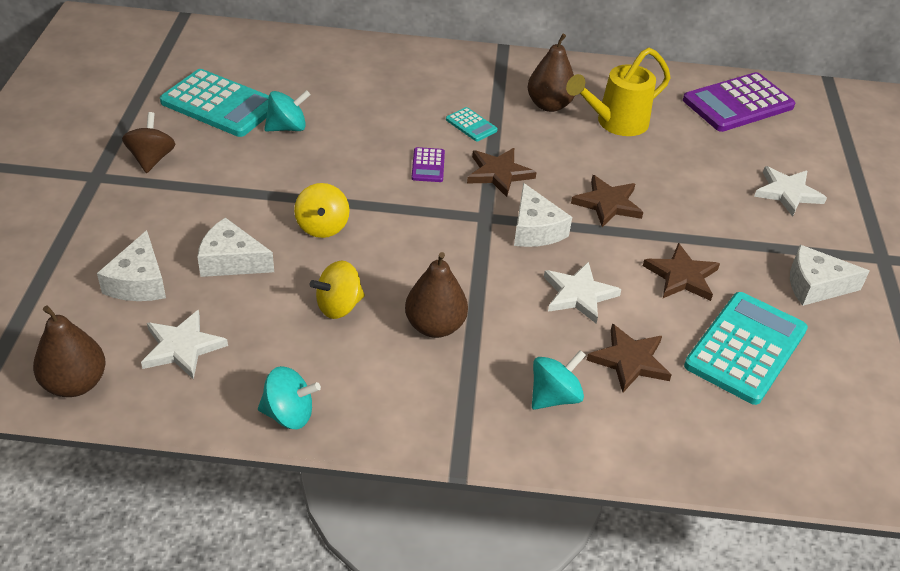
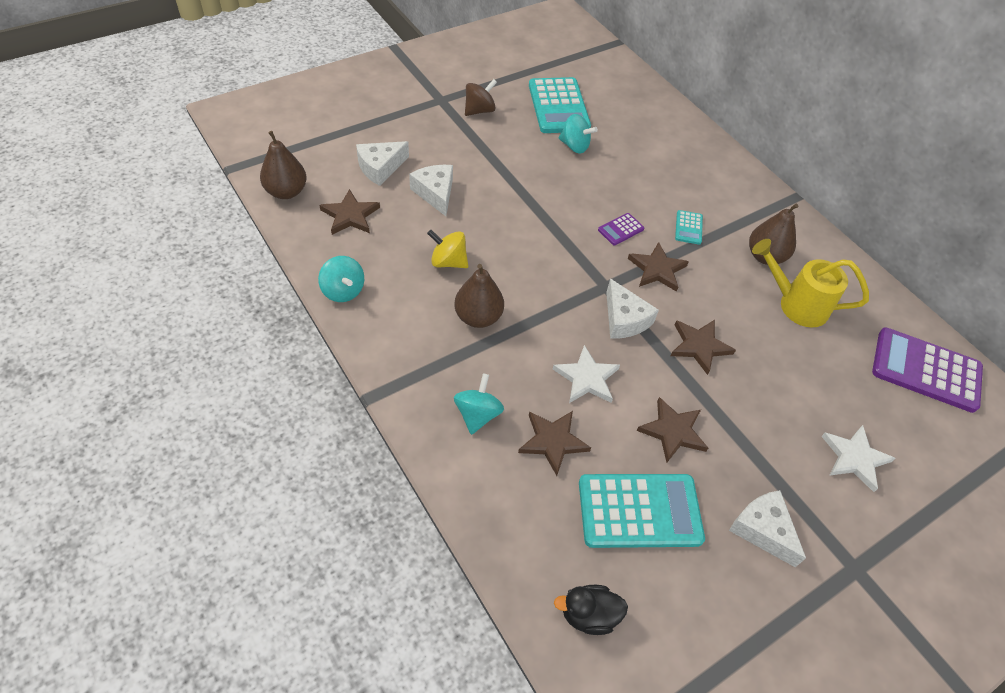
camera: 50 degrees right, 10 degrees up
(182, 347) = (350, 215): white star -> brown star
(322, 227) = (506, 214): yellow spinning top -> none
(535, 229) = (624, 319): white cheese -> white cheese turned 60 degrees counterclockwise
(554, 397) = (477, 414): turquoise spinning top -> turquoise spinning top turned 90 degrees counterclockwise
(824, 445) = (588, 615): none -> black duck

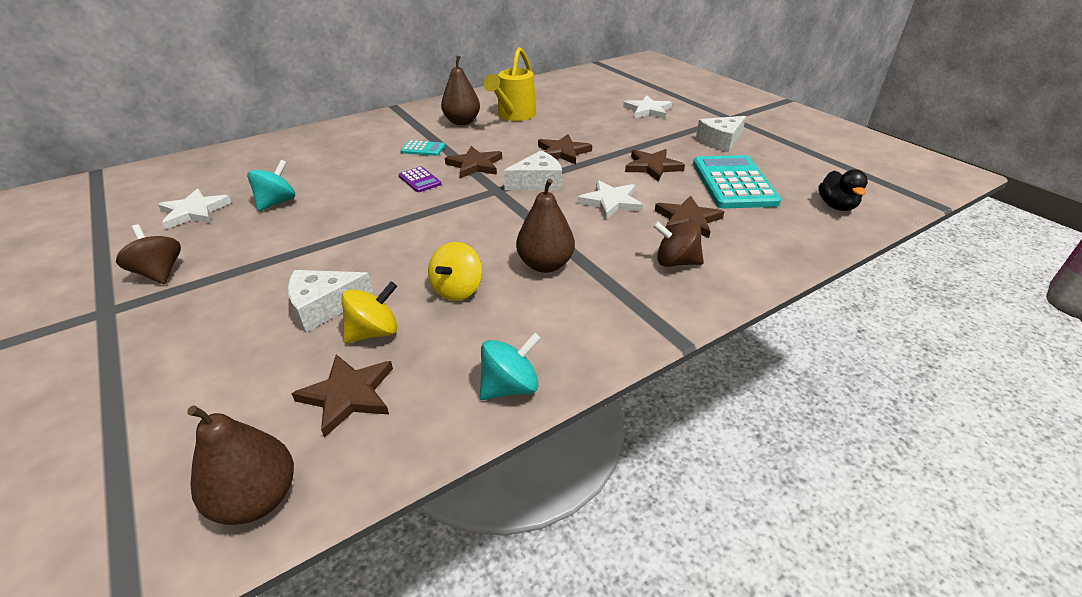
camera: 85 degrees left, 15 degrees down
(380, 168) = (243, 368): white cheese -> none
(405, 221) = (374, 332): none -> yellow spinning top
(477, 414) = (675, 262): turquoise spinning top -> brown spinning top
(558, 106) = (194, 212): turquoise calculator -> white star
(926, 370) = (568, 85): purple calculator -> none

